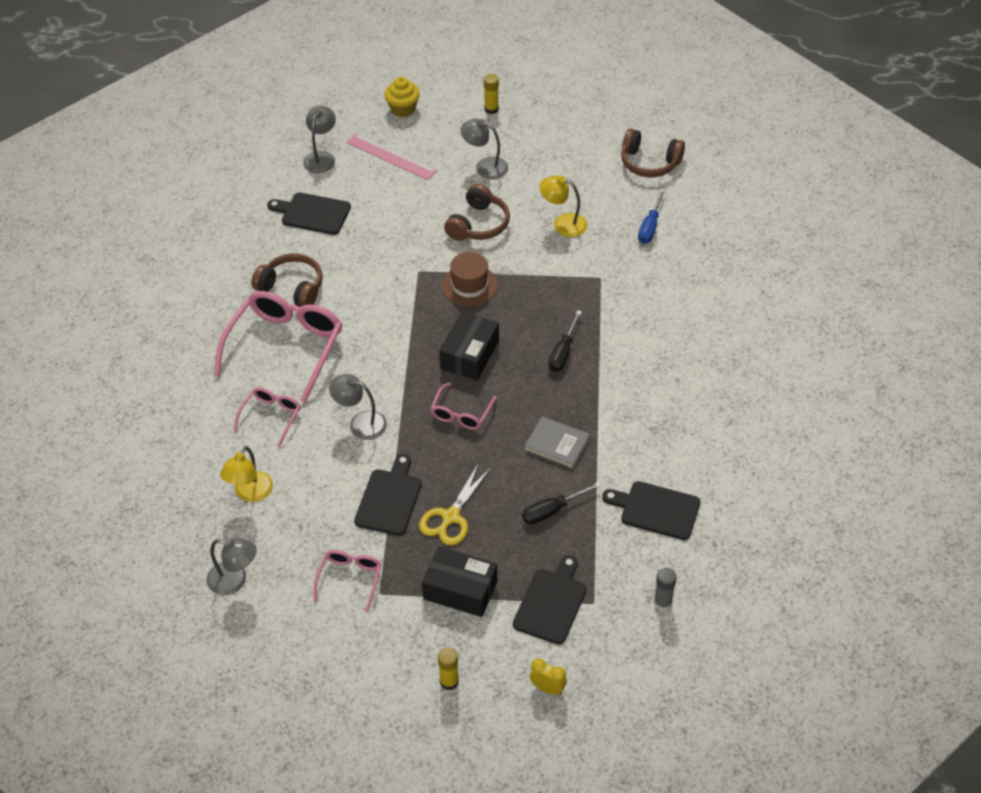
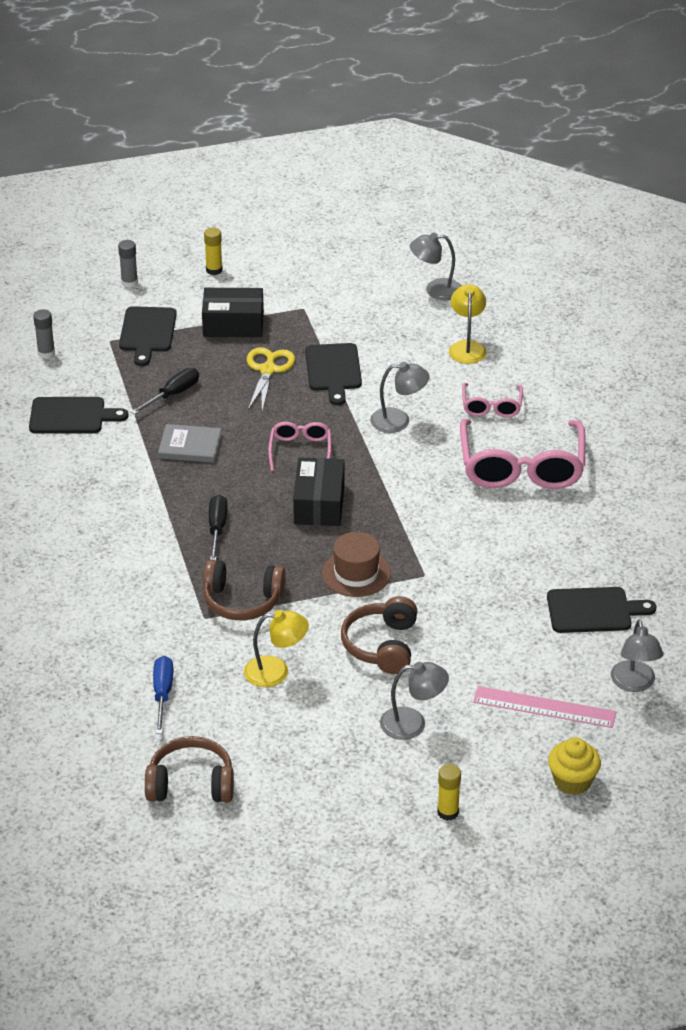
camera: 160 degrees right, 10 degrees down
(292, 288) = (557, 524): brown headphones -> brown headphones (242, 601)
(350, 579) = (335, 311): pink glasses -> none
(547, 688) = (129, 282): yellow clock -> grey glue stick

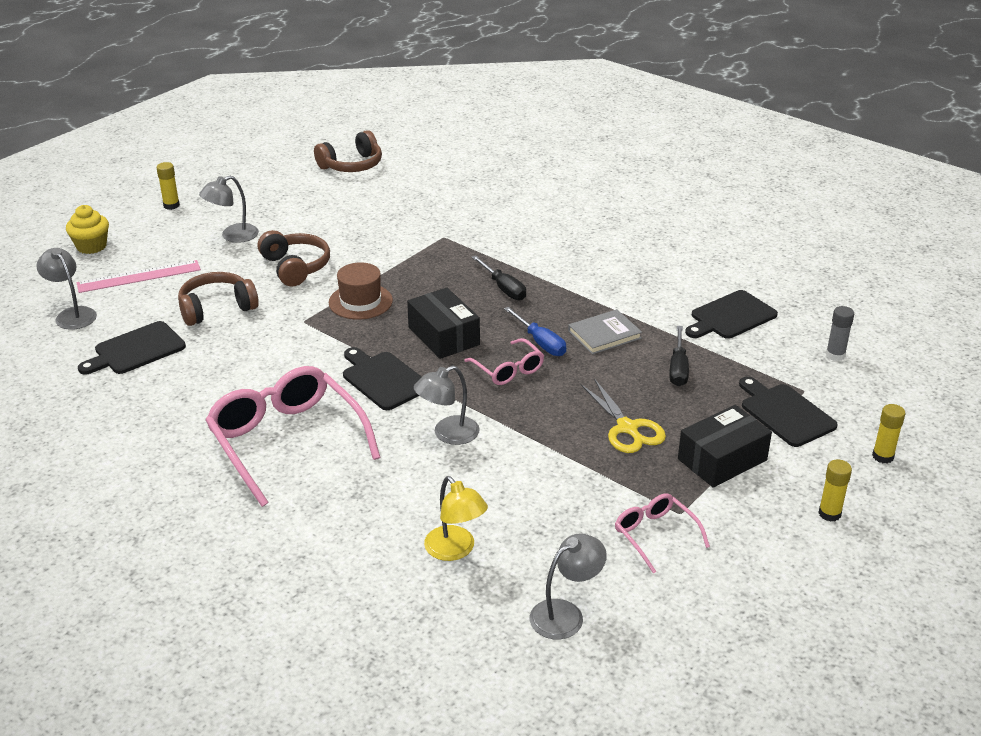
camera: 145 degrees right, 5 degrees down
(129, 282) = (883, 456): grey glue stick -> yellow glue stick
(162, 694) = (421, 193): blue screwdriver -> blue screwdriver (540, 342)
(242, 601) = (428, 254): brown headphones -> brown headphones (216, 308)
(276, 672) = (358, 228): yellow lamp -> none
(333, 370) = (566, 456): black cutting board -> black cutting board (383, 379)
(491, 406) = (368, 490): pink glasses -> pink glasses (655, 535)

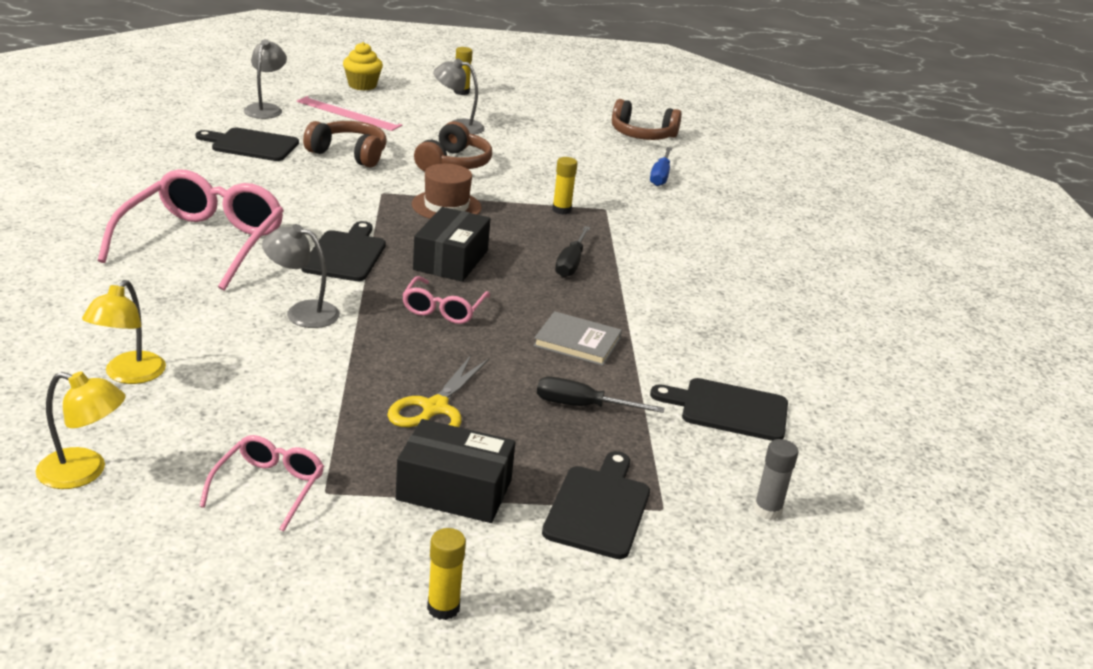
camera: 45 degrees right, 5 degrees down
(540, 342) = (512, 311): blue screwdriver -> blue screwdriver (660, 176)
(565, 614) = (84, 472): grey lamp -> yellow lamp
(678, 368) = (582, 406): black screwdriver -> black screwdriver turned 45 degrees clockwise
(883, 456) = (611, 617): yellow glue stick -> yellow glue stick (561, 210)

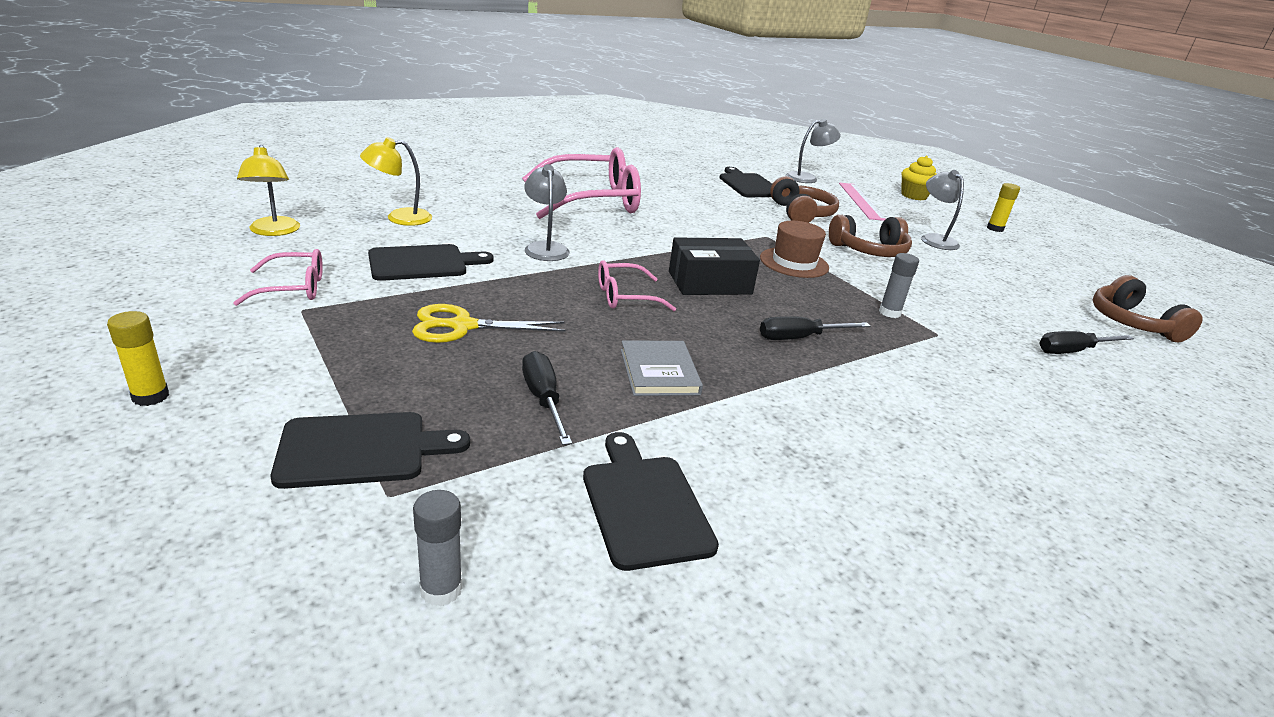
camera: 60 degrees right, 0 degrees up
(346, 254) = (651, 244): black cutting board -> black cutting board (423, 263)
(454, 490) = (340, 362): black box -> none
(561, 210) = (889, 312): yellow glue stick -> grey glue stick
(660, 176) = (1072, 351): blue screwdriver -> black screwdriver

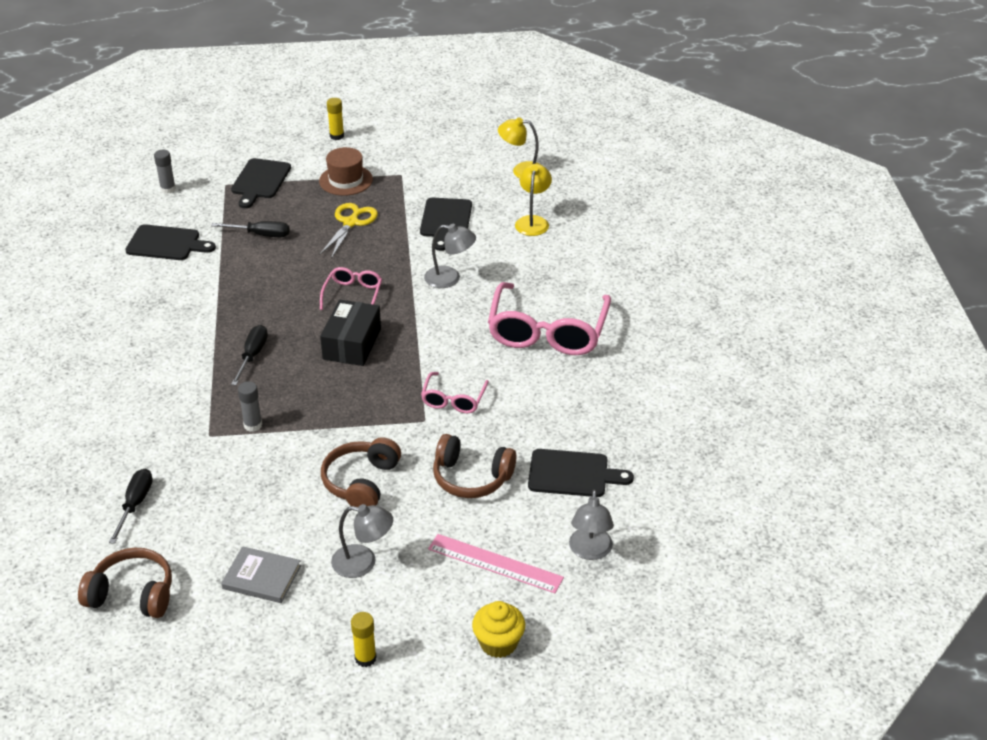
camera: 120 degrees right, 10 degrees up
(293, 288) = (429, 173): pink glasses -> pink glasses (453, 399)
(659, 372) = (257, 280): grey book -> grey book (262, 577)
(794, 263) = (362, 411): brown hat -> brown hat (346, 180)

